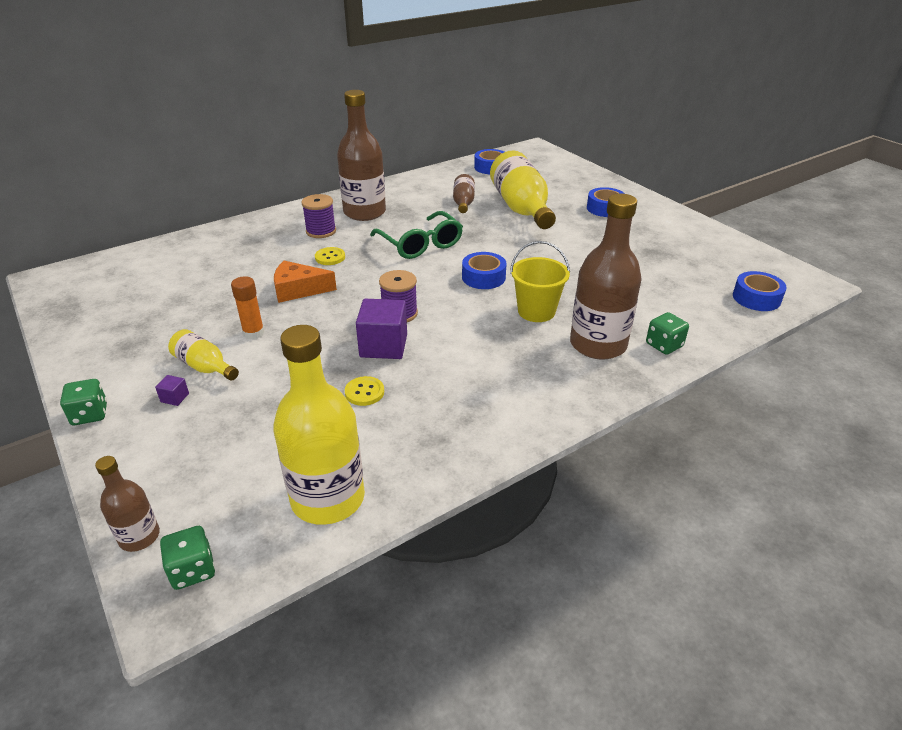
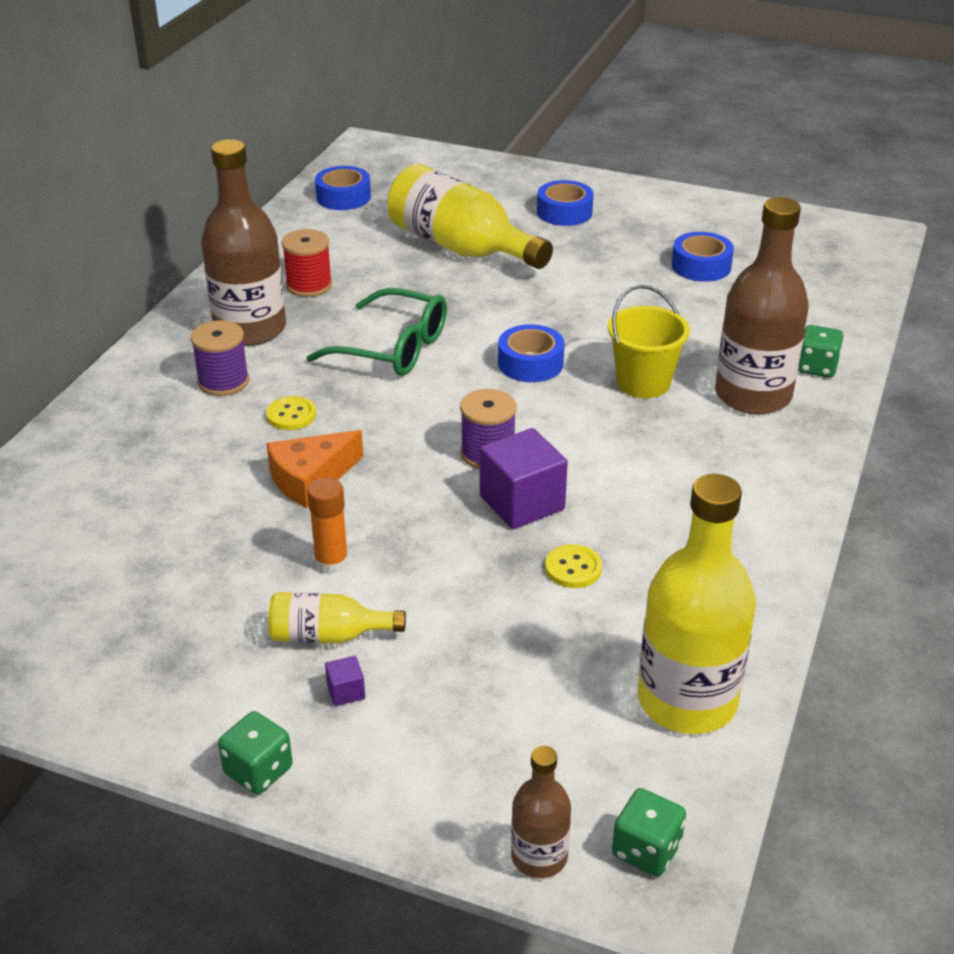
camera: 35 degrees left, 0 degrees up
(419, 202) = (309, 285): none -> red spool
(463, 203) = (374, 266): brown bottle -> none
(756, 298) = (845, 273): blue tape -> blue tape (701, 266)

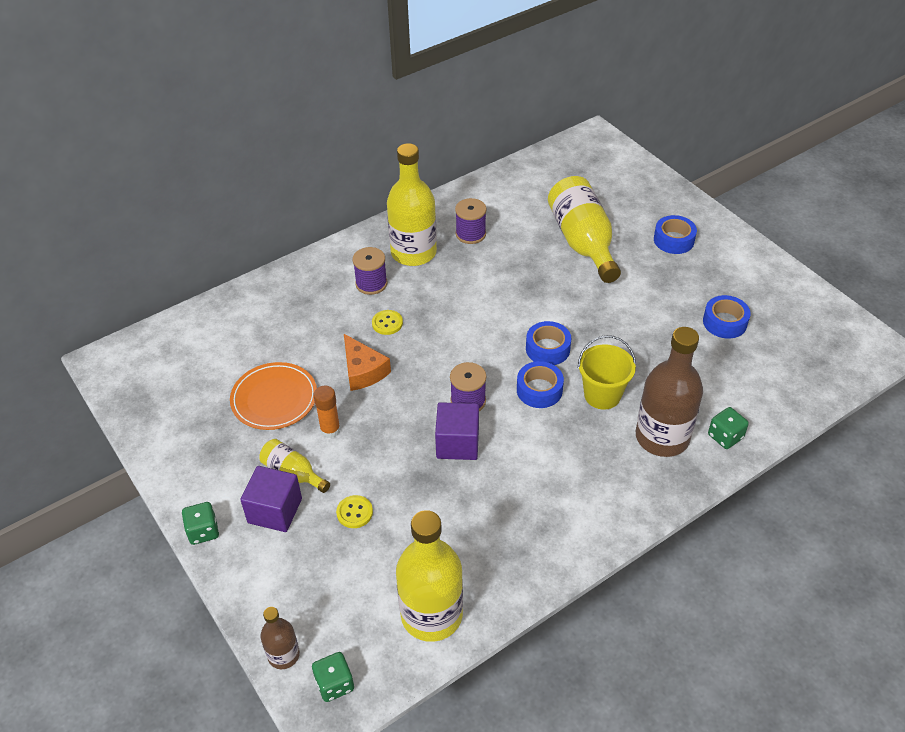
camera: 35 degrees right, 10 degrees up
(209, 562) = (274, 399): none -> orange plate
(250, 329) = (413, 252): brown bottle -> yellow bottle
(309, 285) = (470, 234): red spool -> purple spool
(310, 479) = (363, 371): orange cheese -> orange cheese turned 120 degrees counterclockwise
(343, 197) = (546, 173): blue tape -> blue tape (539, 390)
(346, 691) = (275, 511): purple cube -> purple cube, size x2.31
(393, 348) = (479, 301): green glasses -> none
(573, 568) = (447, 500): yellow button -> yellow button (354, 512)

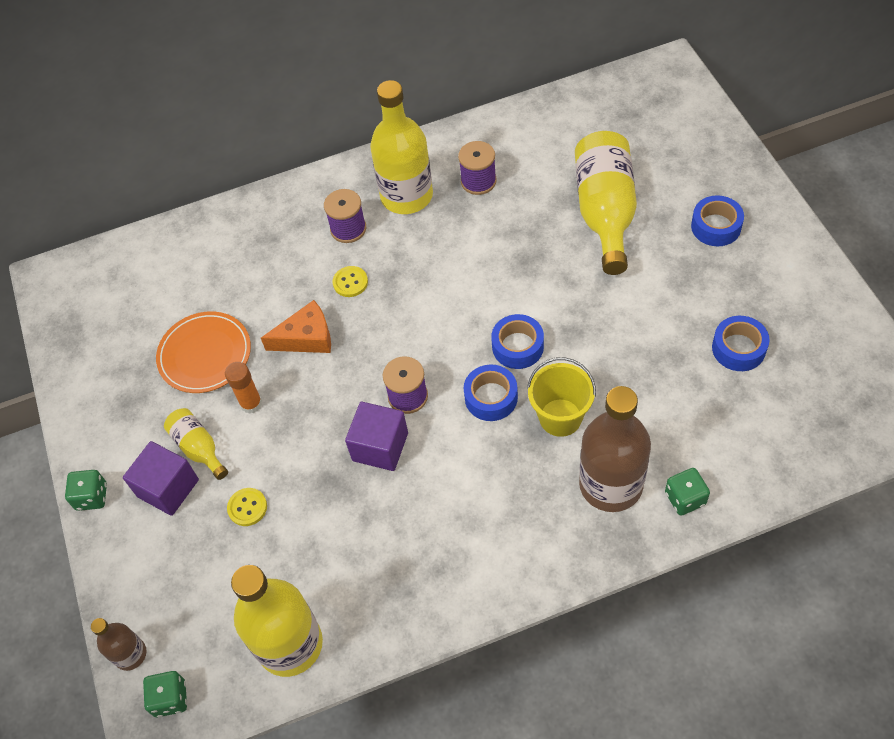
camera: 20 degrees right, 10 degrees up
(363, 371) = (306, 337): orange cheese -> orange cheese turned 90 degrees counterclockwise

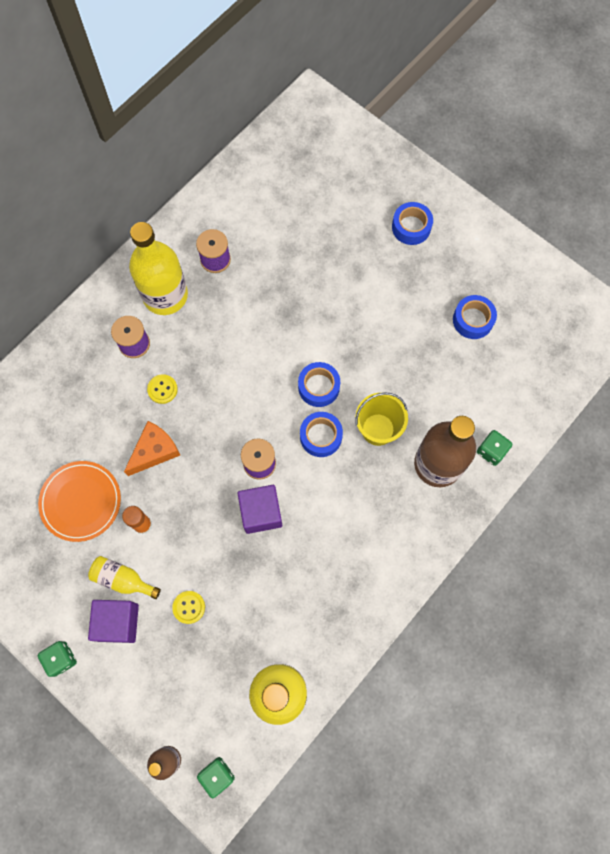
camera: 35 degrees left, 15 degrees up
(605, 212) = (326, 248): yellow bottle -> none

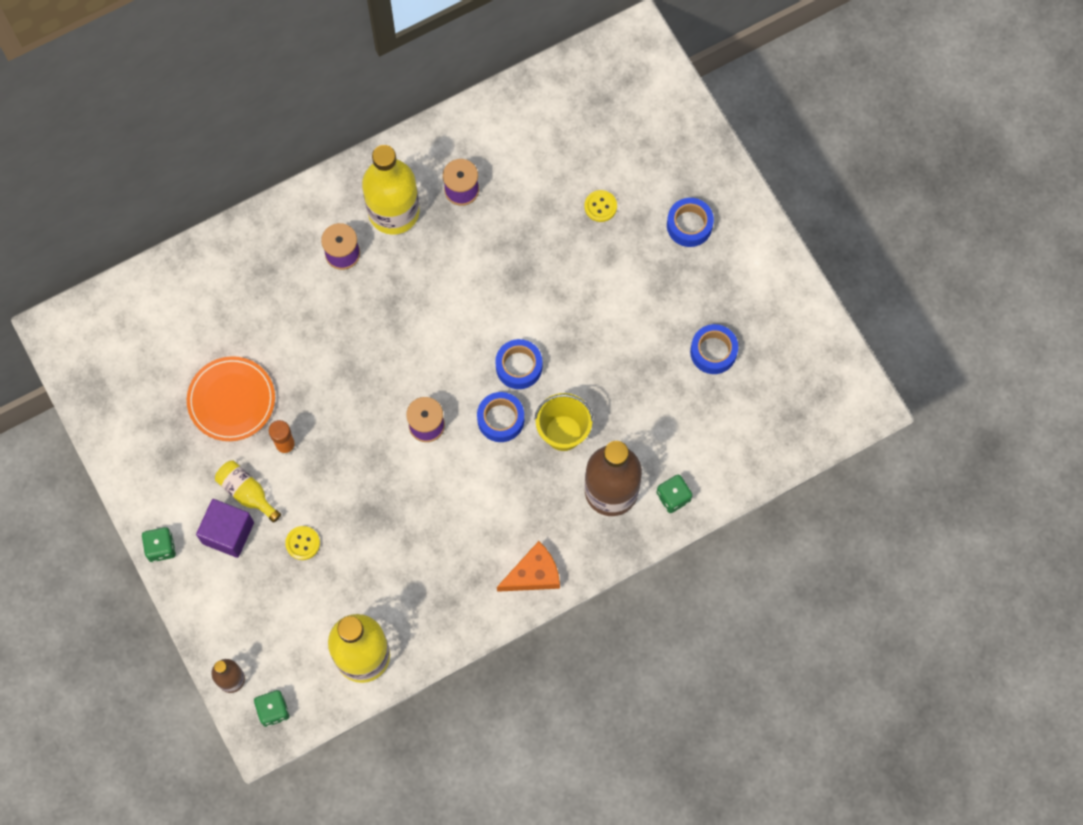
camera: 20 degrees right, 0 degrees up
(154, 451) = (324, 374): orange cheese -> orange cheese (533, 574)
(162, 389) = (354, 312): yellow button -> yellow button (600, 206)
(261, 512) = (409, 475): purple cube -> none

